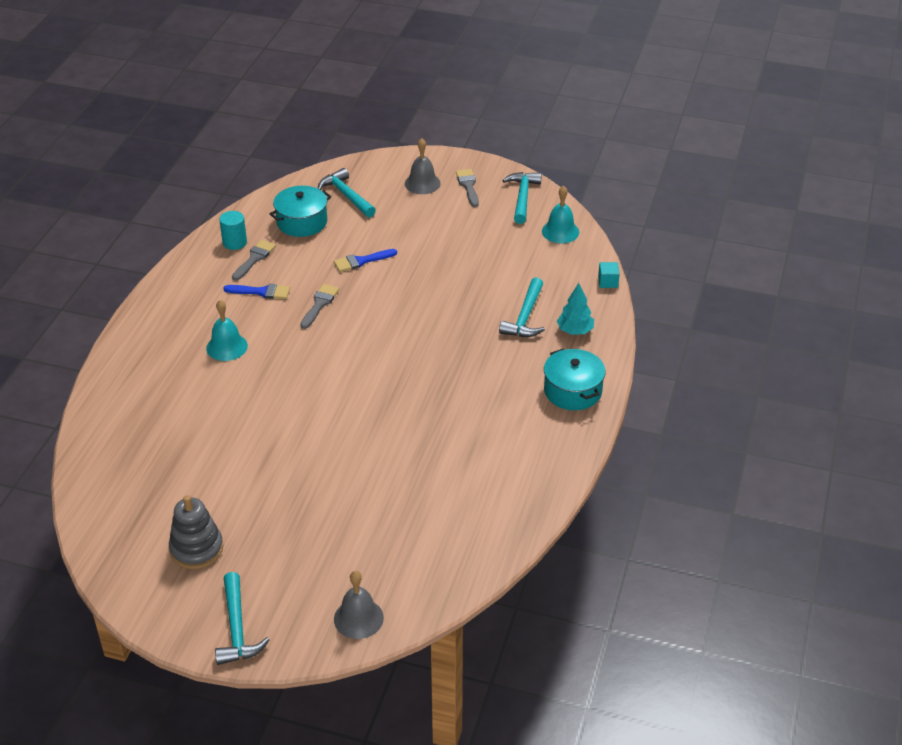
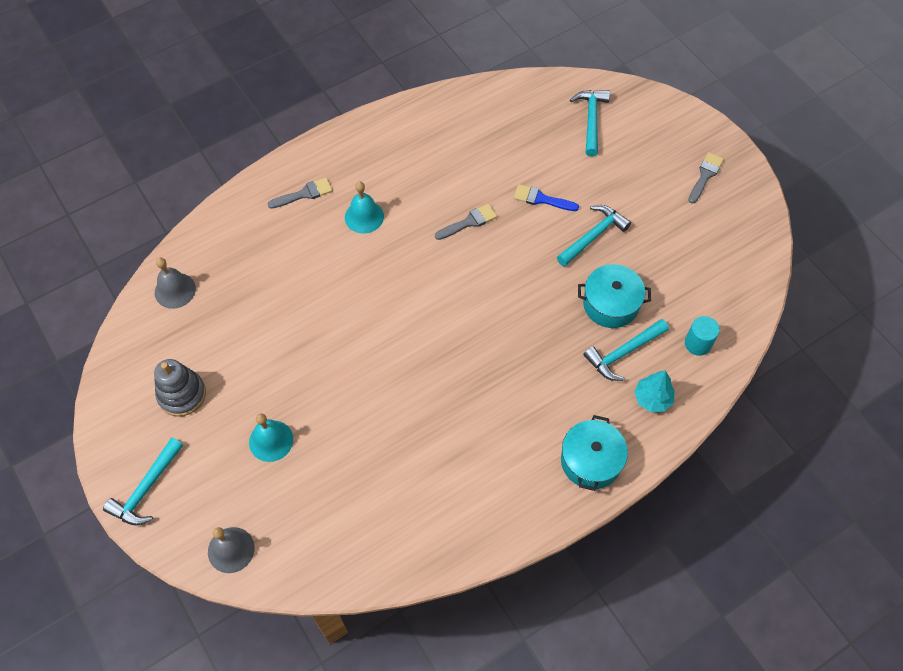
camera: 40 degrees right, 20 degrees up
(234, 242) = (460, 113): turquoise cylinder -> turquoise cylinder (697, 343)
(254, 259) = (460, 140): grey brush -> grey brush (304, 194)
(261, 292) = (436, 178): blue brush -> none
(302, 222) = (530, 126): turquoise pot -> turquoise pot (610, 304)
(422, 183) = (667, 147): grey bell -> grey bell (175, 290)
(522, 197) = (742, 219): turquoise hammer -> turquoise hammer (593, 236)
(560, 231) = (741, 280): turquoise bell -> turquoise bell (271, 440)
(608, 282) = (732, 366): turquoise cube -> none

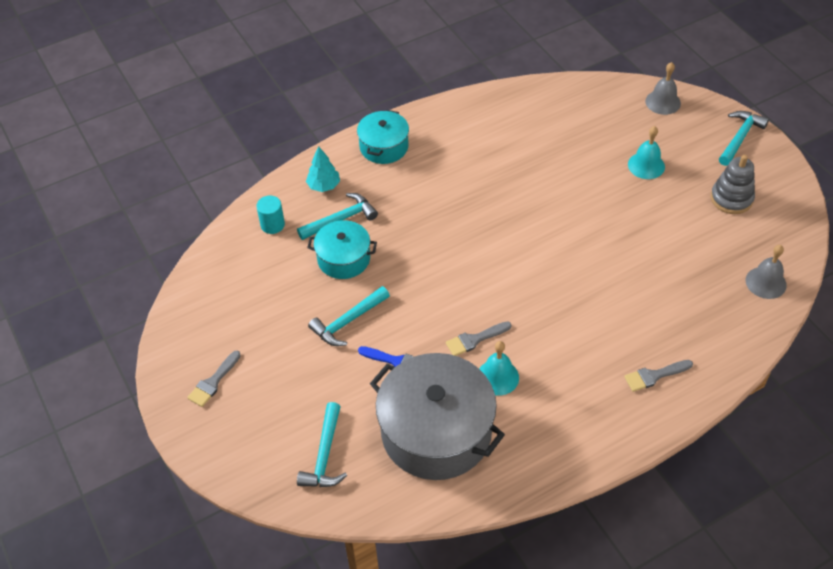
camera: 175 degrees left, 10 degrees down
(364, 216) = (586, 349): turquoise bell -> turquoise bell (497, 377)
(499, 141) = (436, 432): none -> grey pot

